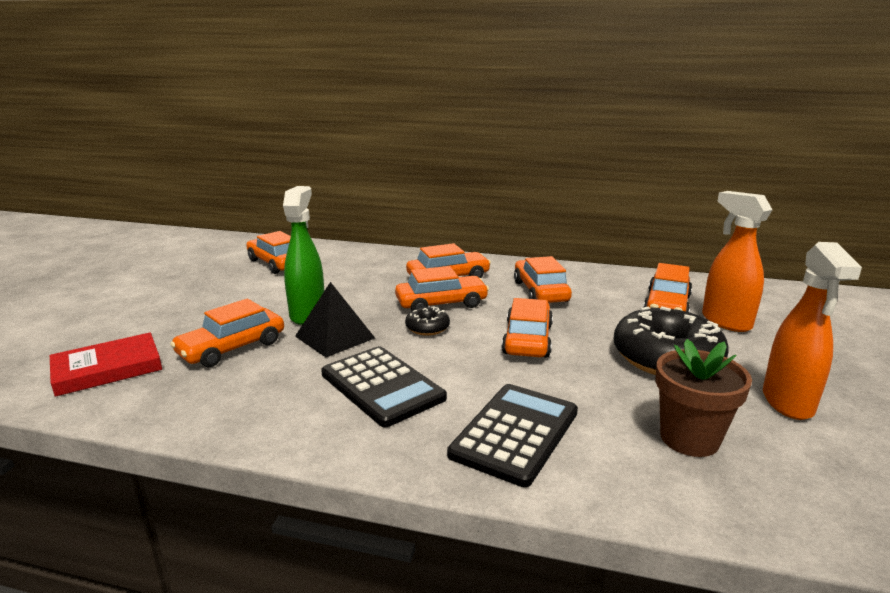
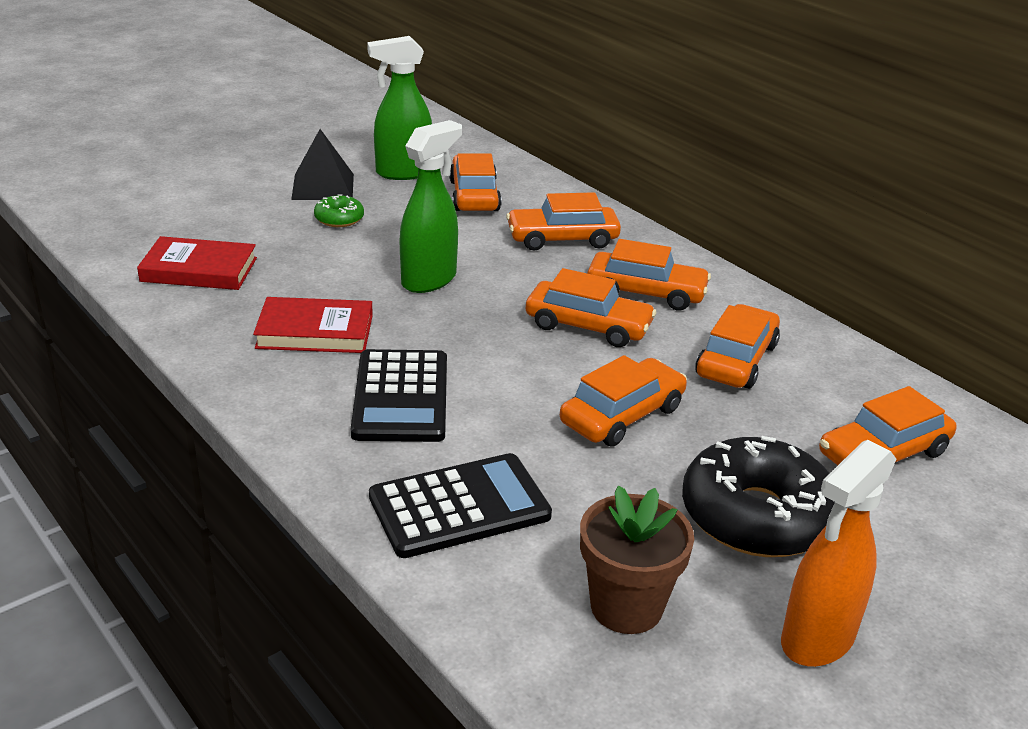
camera: 35 degrees right, 10 degrees up
(193, 302) = (339, 219): none -> green donut
(209, 265) = (402, 173): none -> green spray bottle
(232, 348) = (317, 291): orange car -> orange car (562, 239)
(263, 372) = (315, 331): none -> red book
(335, 337) = (423, 320): black pyramid -> black pyramid (323, 186)
(427, 328) = (530, 351): black donut -> none
(725, 321) = (930, 512): orange spray bottle -> none

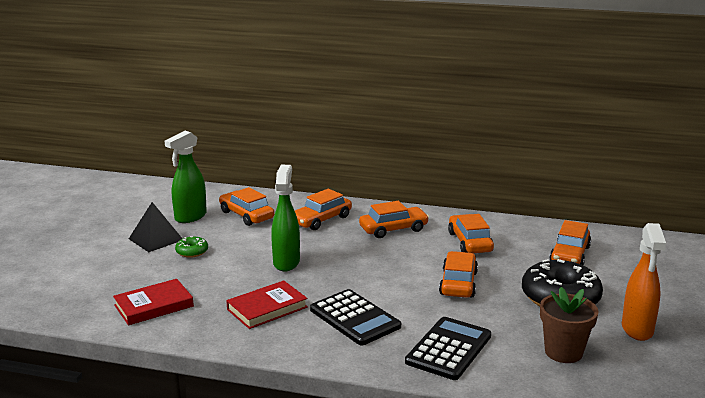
camera: 35 degrees left, 10 degrees down
(588, 326) = (390, 253): orange car -> none

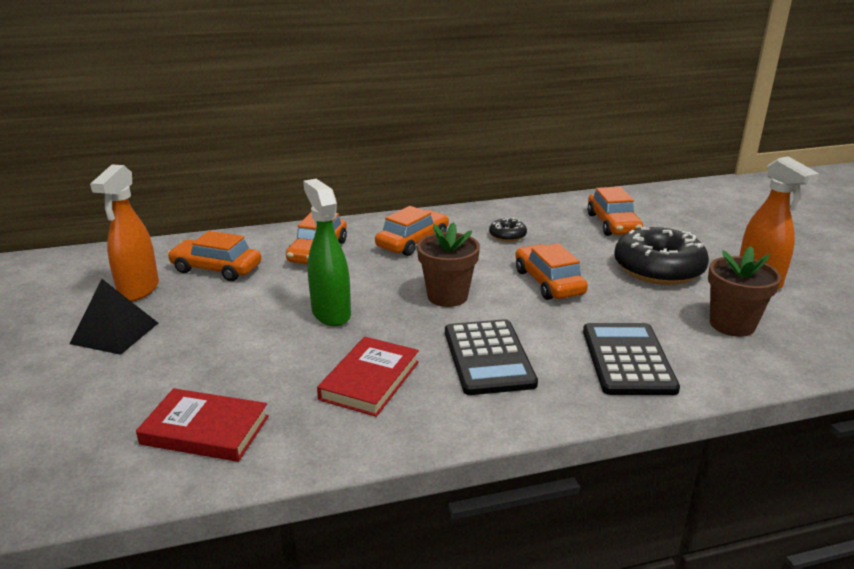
camera: 30 degrees left, 5 degrees up
(154, 306) = (205, 430): red book -> red book turned 75 degrees clockwise
(190, 217) = (138, 290): green spray bottle -> orange spray bottle
(192, 252) = (187, 335): green donut -> none
(354, 318) = (488, 357): black calculator -> black calculator turned 60 degrees clockwise
(373, 272) = (447, 296): none -> brown flower pot
(470, 242) = (507, 235): orange car -> black donut

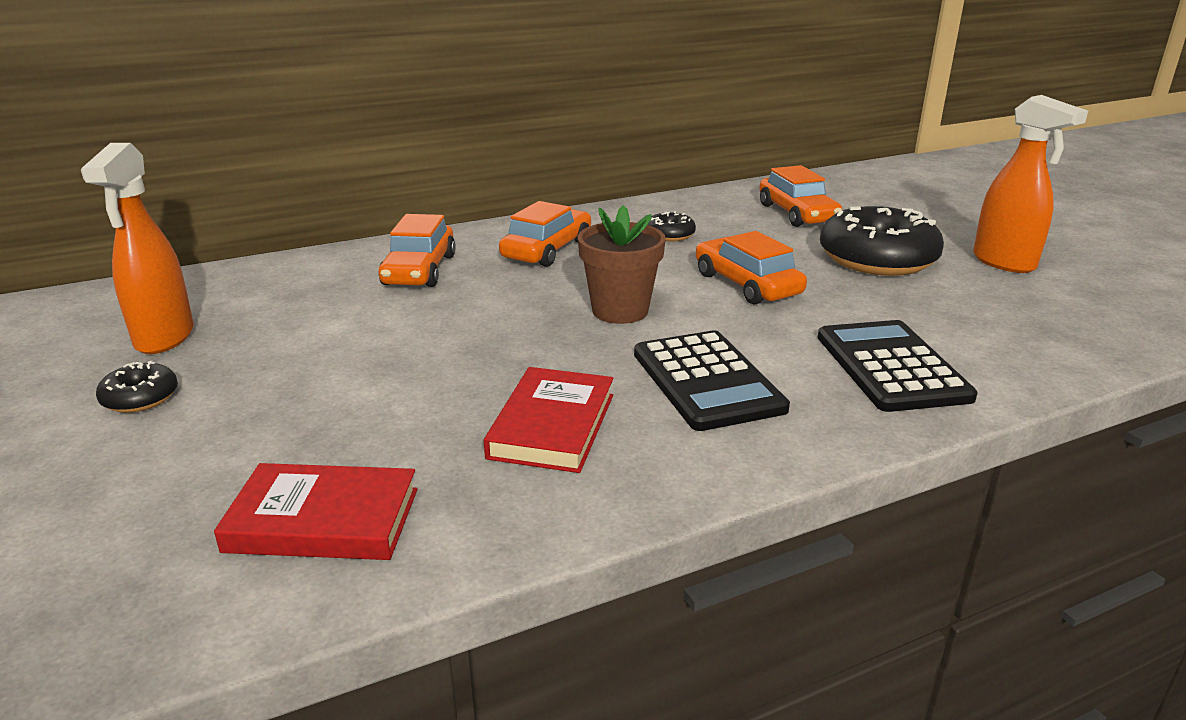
camera: 10 degrees left, 0 degrees up
(115, 333) = (140, 398): black pyramid -> black donut
(216, 269) = (277, 302): orange car -> none
(331, 313) = (464, 345): green spray bottle -> none
(732, 325) = (999, 315): brown flower pot -> none

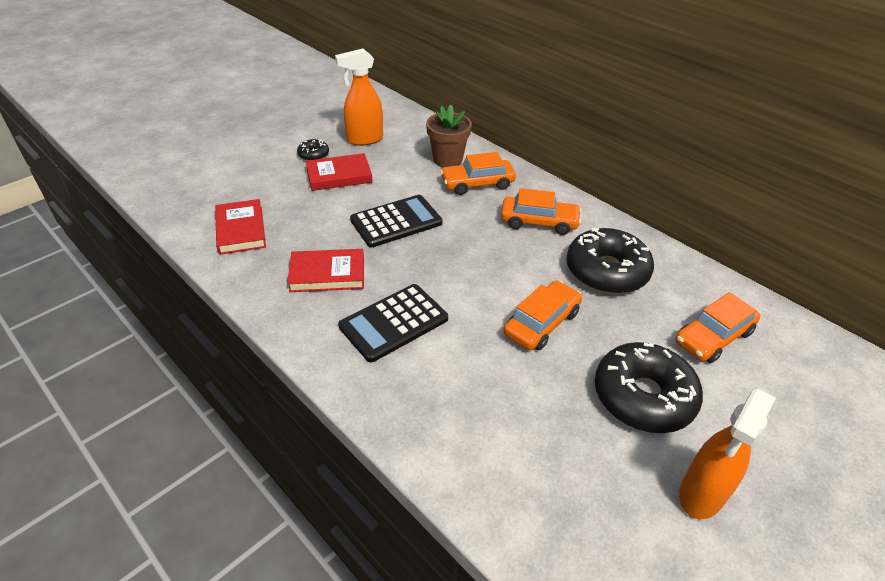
camera: 70 degrees right, 15 degrees up
(255, 379) = (339, 176): none -> red book
(620, 311) = (466, 271): brown flower pot -> brown flower pot (447, 160)
(670, 235) = (606, 271): black donut -> black donut, size x2.18
(891, 366) = (448, 410): black calculator -> black calculator (396, 222)

